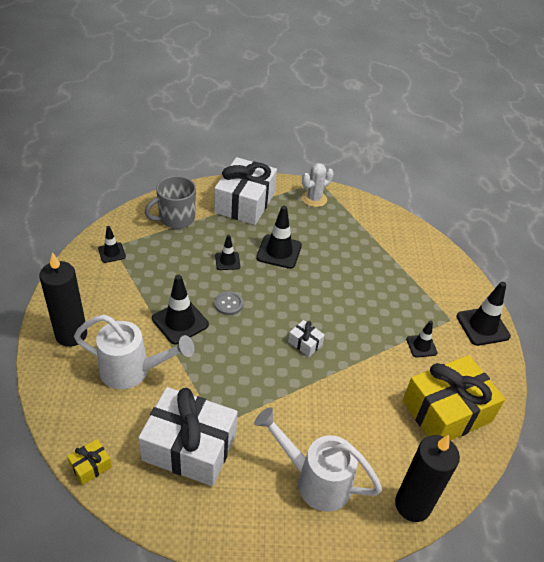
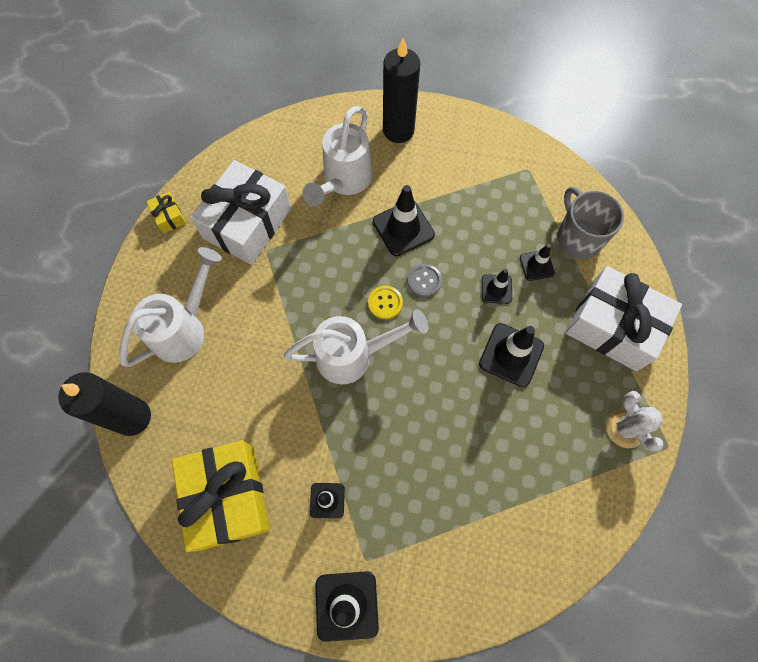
camera: 105 degrees right, 25 degrees up
(91, 466) = (248, 146): yellow gift -> yellow gift (169, 217)
(112, 253) = (517, 167): black traffic cone -> black traffic cone (536, 265)
(253, 327) = (385, 303): none -> yellow button
(305, 343) = (354, 356): white gift -> white watering can

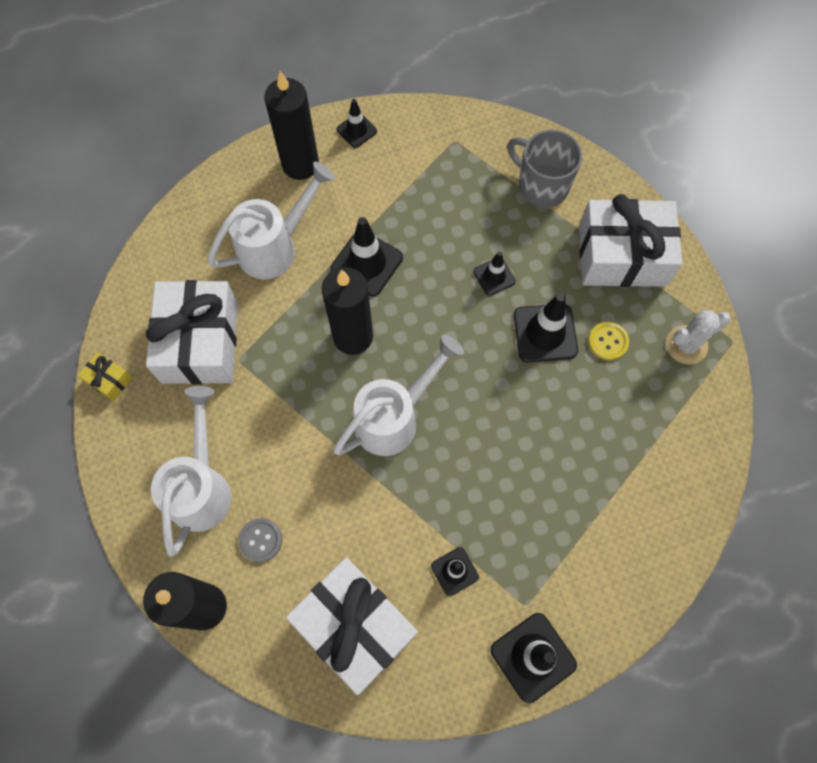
camera: 30 degrees left, 0 degrees up
(228, 497) = (355, 626): yellow gift -> white gift
(344, 182) = (276, 246): white watering can -> white watering can turned 120 degrees counterclockwise
(359, 278) = (353, 336): none -> black candle
(385, 303) = (394, 348): yellow button -> yellow button (608, 341)
(424, 281) = (419, 305): grey button -> grey button (260, 540)
(536, 265) = (518, 233): black traffic cone -> black traffic cone (356, 130)
(625, 428) = (686, 345): white cactus -> white cactus turned 60 degrees counterclockwise

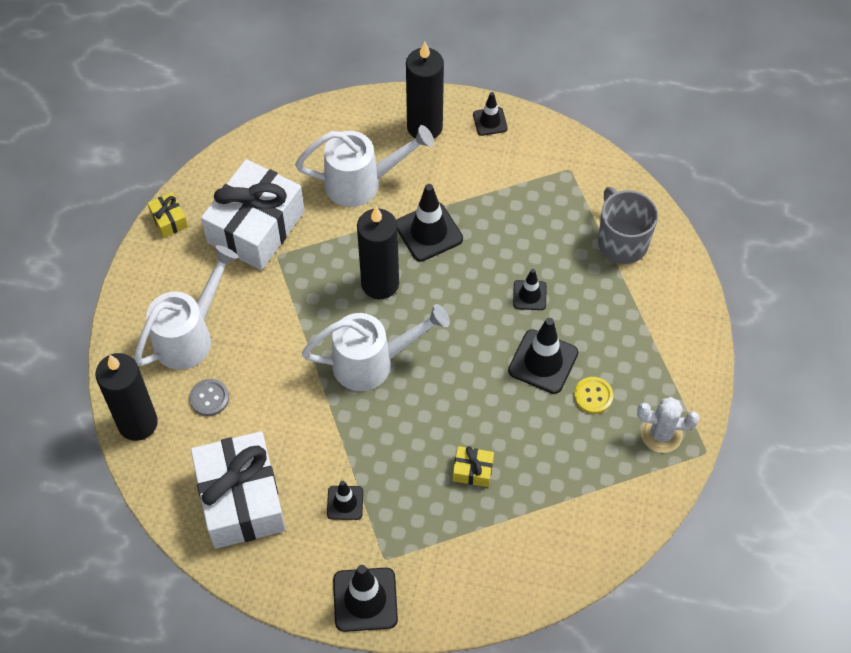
camera: 30 degrees right, 10 degrees down
(549, 472) = (472, 471): none -> yellow gift
(622, 256) = (654, 334): white gift -> none

